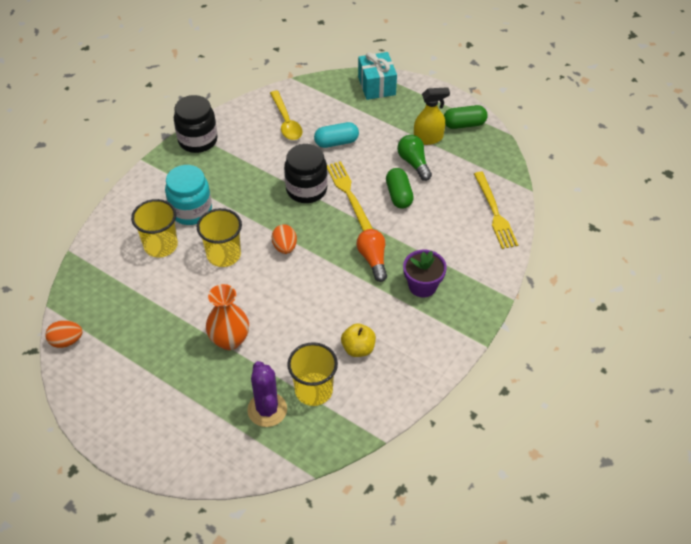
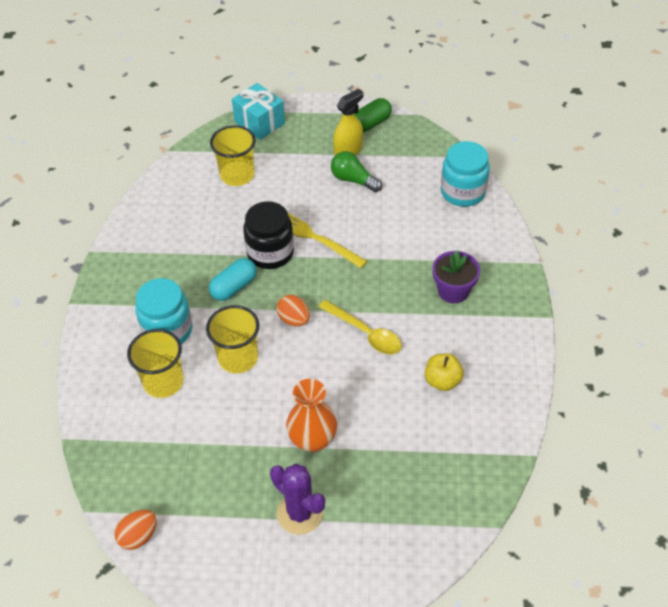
camera: 30 degrees left, 0 degrees up
(198, 140) = (117, 255): black jar -> none
(267, 410) = (404, 488): purple cactus -> purple cactus (300, 513)
(286, 121) = (196, 196): yellow spoon -> yellow spoon (365, 333)
(313, 390) = (433, 444): yellow cup -> yellow cup (237, 175)
(336, 142) = (263, 193): turquoise capsule -> turquoise capsule (234, 287)
(373, 259) = (388, 289): orange light bulb -> none
(399, 195) = (363, 217): green capsule -> none
(495, 213) = (462, 192): yellow fork -> turquoise jar

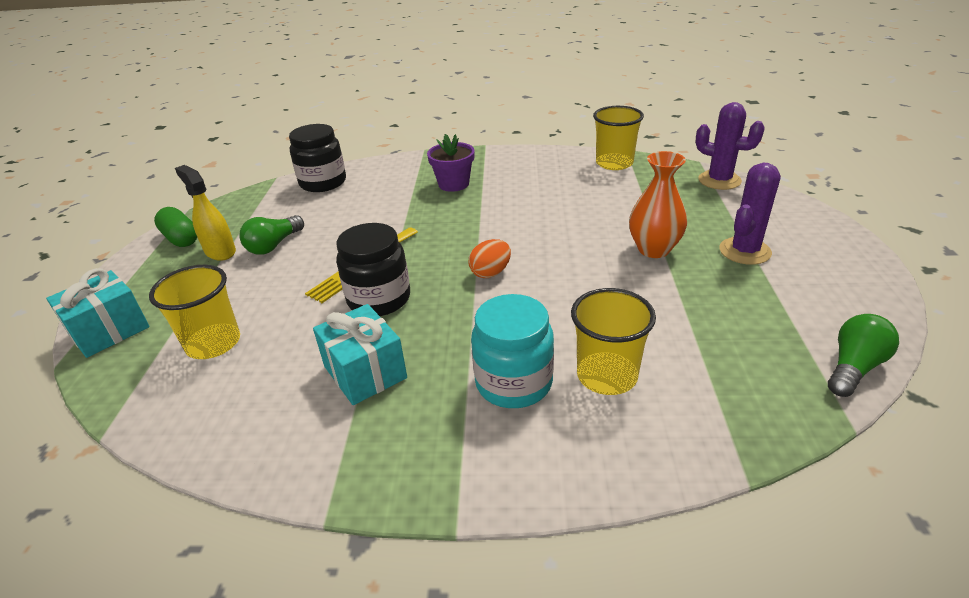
camera: 90 degrees left, 15 degrees down
(138, 536) = (854, 367): orange egg -> green light bulb
(194, 254) = (365, 372): none -> turquoise gift
(234, 287) = (435, 325): turquoise capsule -> none
(238, 358) = (554, 310): yellow cup -> yellow cup (614, 163)
(365, 333) = (508, 226): yellow spoon -> none
(442, 381) = (561, 186): yellow apple -> none
(446, 533) = (719, 180): none -> purple cactus
(462, 192) = (323, 183): turquoise jar -> black jar

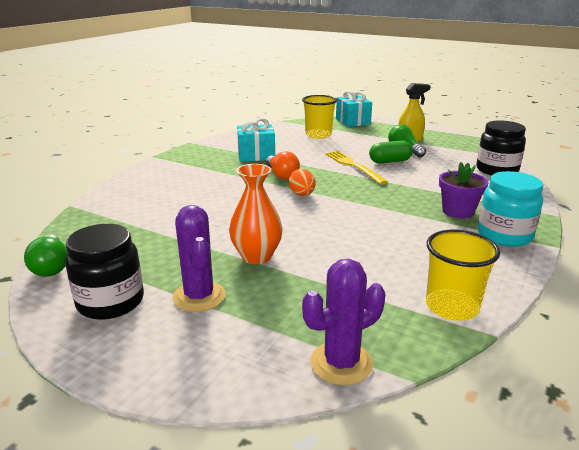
camera: 115 degrees right, 10 degrees down
(181, 238) = (436, 134): green capsule -> green capsule (390, 161)
(379, 299) = (312, 165): black jar -> black jar (110, 302)
(437, 311) = (281, 175): none -> orange light bulb
(514, 383) = (201, 179): turquoise jar -> turquoise jar (504, 235)
(607, 375) = (171, 198): yellow cup -> none

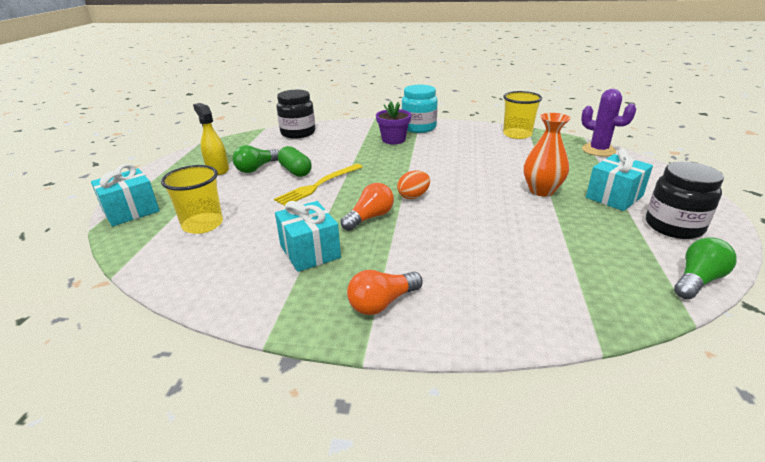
camera: 110 degrees left, 5 degrees up
(184, 165) = (382, 303): none -> orange light bulb
(199, 296) = (614, 197): purple cactus -> turquoise gift

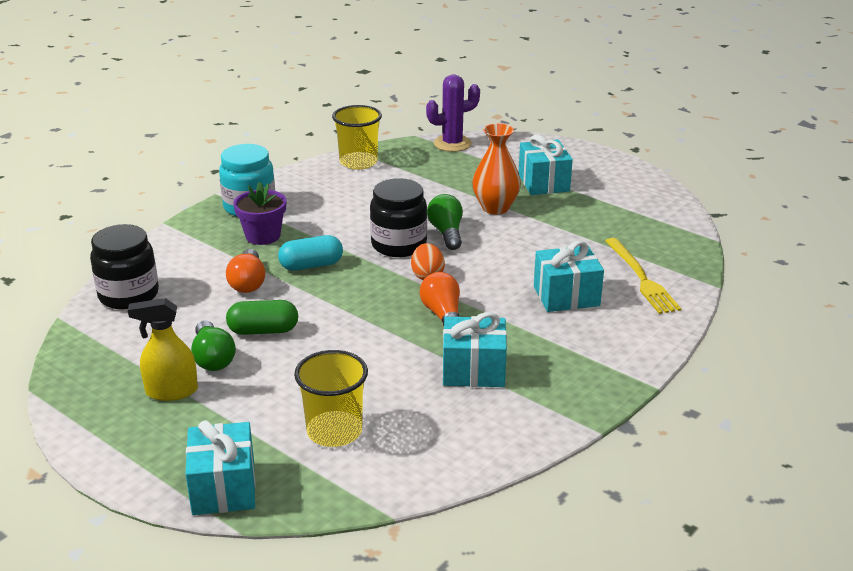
camera: 60 degrees left, 0 degrees up
(318, 185) = (327, 325): yellow fork -> yellow fork (641, 278)
(379, 160) = (311, 265): none -> turquoise capsule
(382, 303) = (593, 355): orange light bulb -> orange light bulb (248, 282)
(459, 260) = (566, 296): none -> turquoise gift
(673, 226) = (611, 185): black jar -> black jar (399, 245)
(697, 280) = (680, 215): green light bulb -> green light bulb (446, 233)

